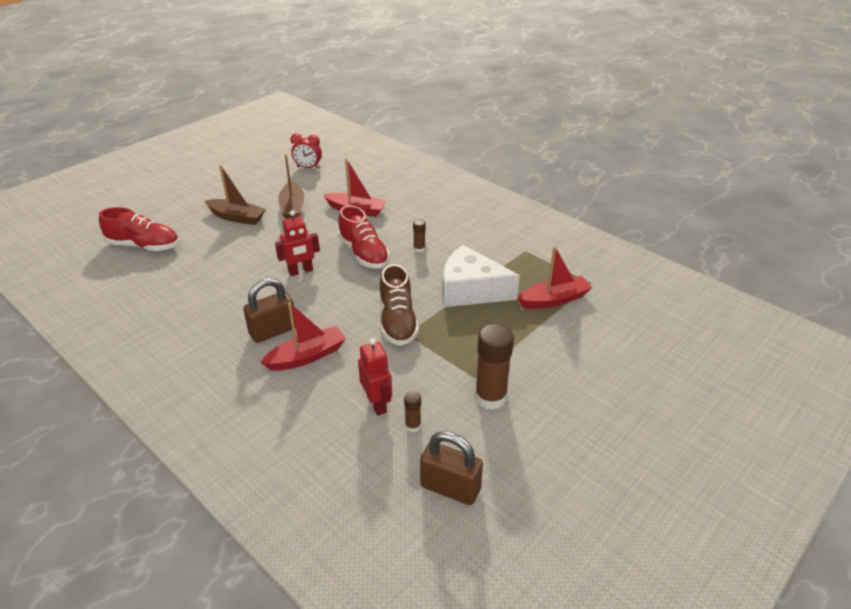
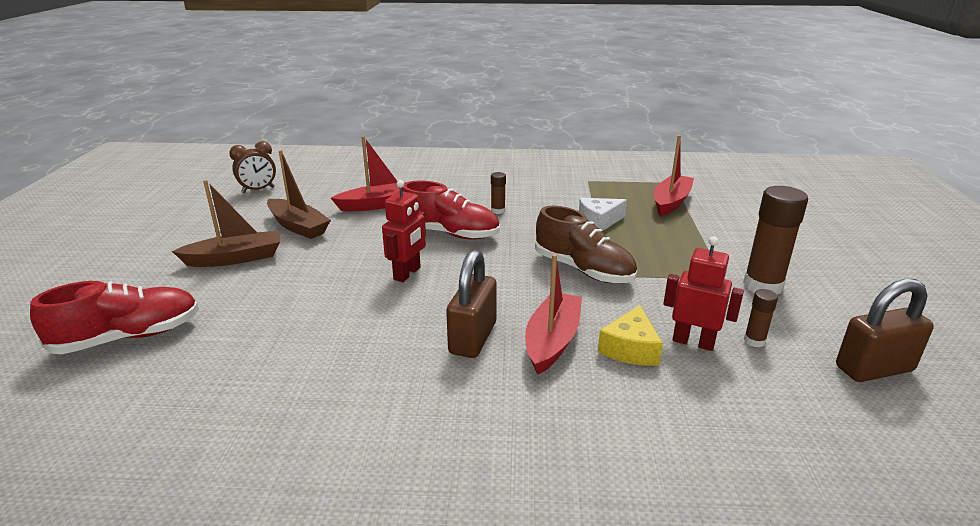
camera: 40 degrees left, 10 degrees down
(308, 168) = (258, 190): red clock -> brown clock
(337, 386) = (630, 349): none -> yellow cheese
(470, 290) = (599, 221): white cheese -> white cheese, size x0.55

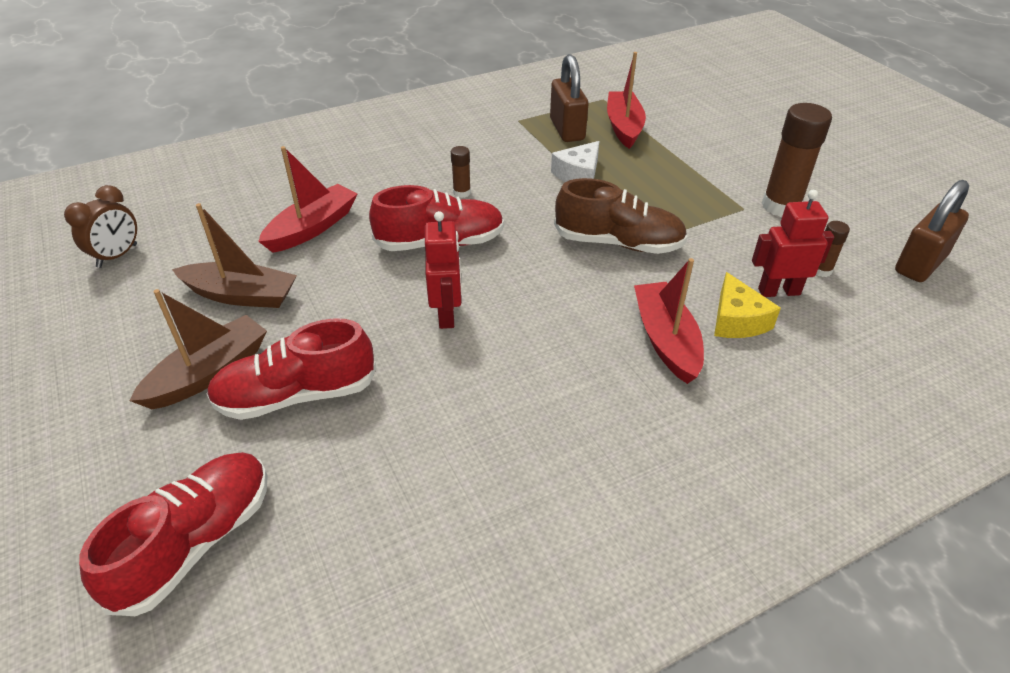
camera: 30 degrees left, 15 degrees up
(267, 285) = (296, 395): none -> red shoe
(473, 338) = (592, 368): brown padlock -> brown padlock (567, 130)

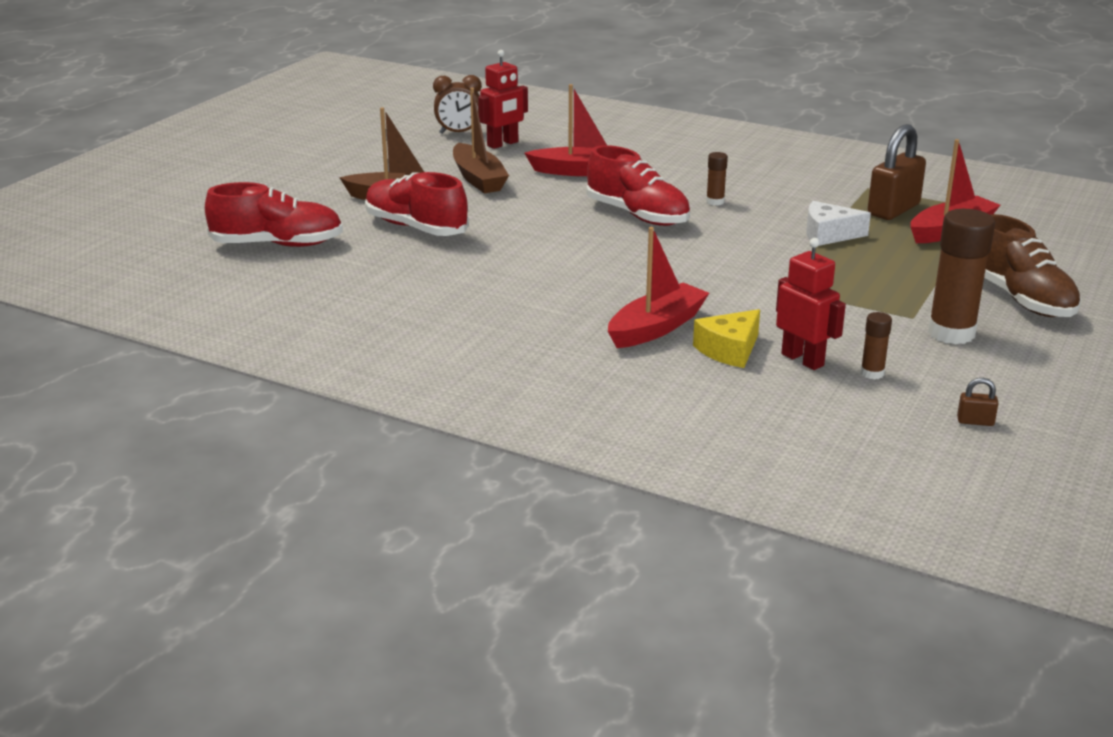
camera: 55 degrees right, 15 degrees down
(447, 314) = (560, 244): red robot -> red robot (503, 144)
(618, 243) = (754, 277): brown shoe -> brown shoe (1020, 299)
(920, 264) = (975, 421): brown padlock -> brown padlock, size x0.42

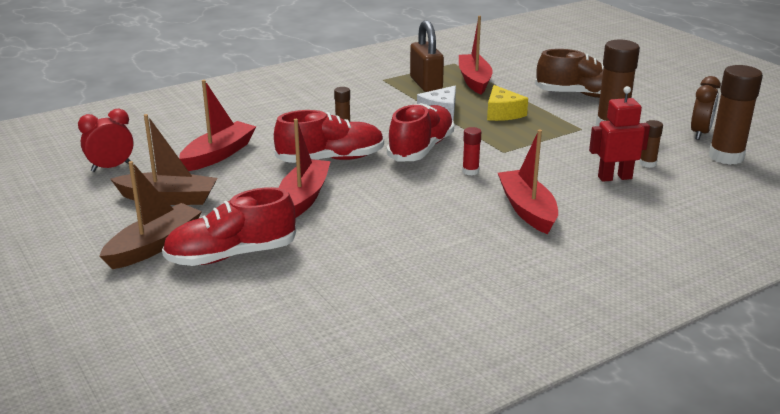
camera: 60 degrees left, 0 degrees up
(277, 244) = (171, 341): red shoe -> red shoe (421, 149)
(459, 133) = (53, 178): brown clock -> brown clock (700, 133)
(503, 144) = (111, 167): red robot -> red clock
(547, 225) = (304, 197): none -> red boat
(704, 282) = (470, 171): none -> red glue stick
(729, 350) = (583, 196): yellow cheese -> yellow cheese (502, 113)
(975, 421) = (726, 157): brown padlock -> brown glue stick

